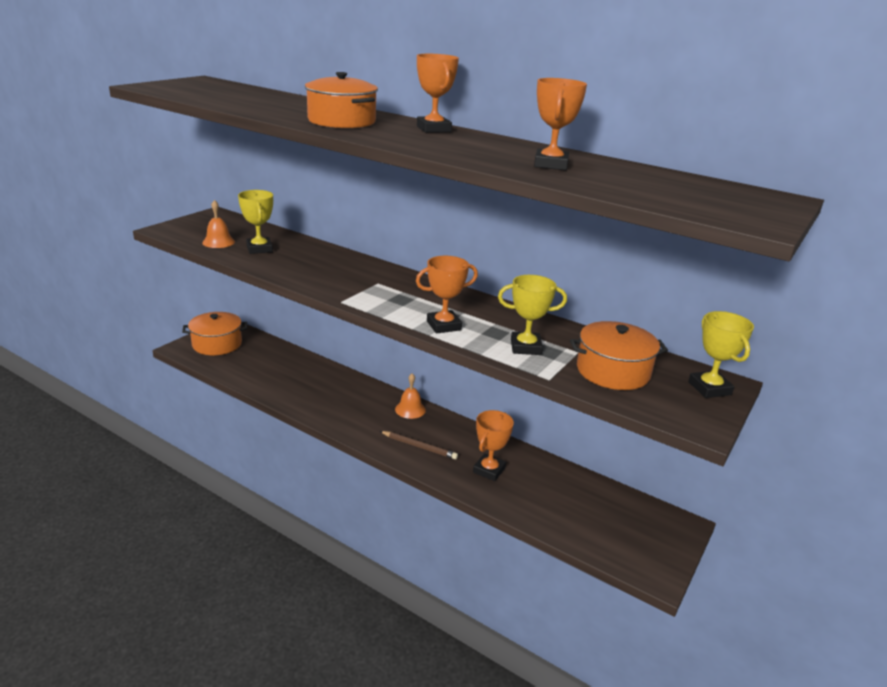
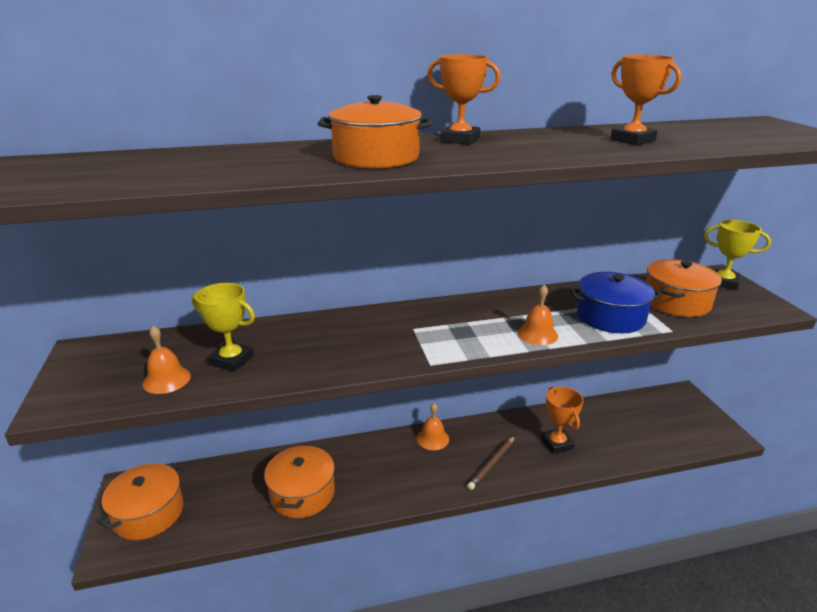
camera: 45 degrees left, 0 degrees up
(291, 383) = (302, 493): none -> orange pot
(419, 447) = (491, 464): brown pencil -> brown pencil turned 150 degrees clockwise
(443, 325) = (537, 334): orange trophy -> orange bell
(525, 347) = (610, 317): yellow trophy -> blue pot

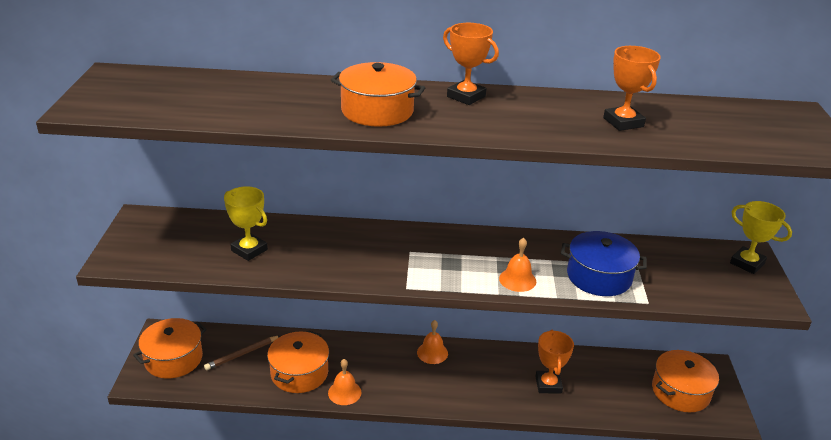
camera: 15 degrees right, 5 degrees up
(166, 379) = (195, 257): orange bell -> orange bell (344, 392)
(491, 464) = (476, 388): brown pencil -> brown pencil (241, 354)
(676, 302) = (677, 274): orange pot -> orange pot (680, 391)

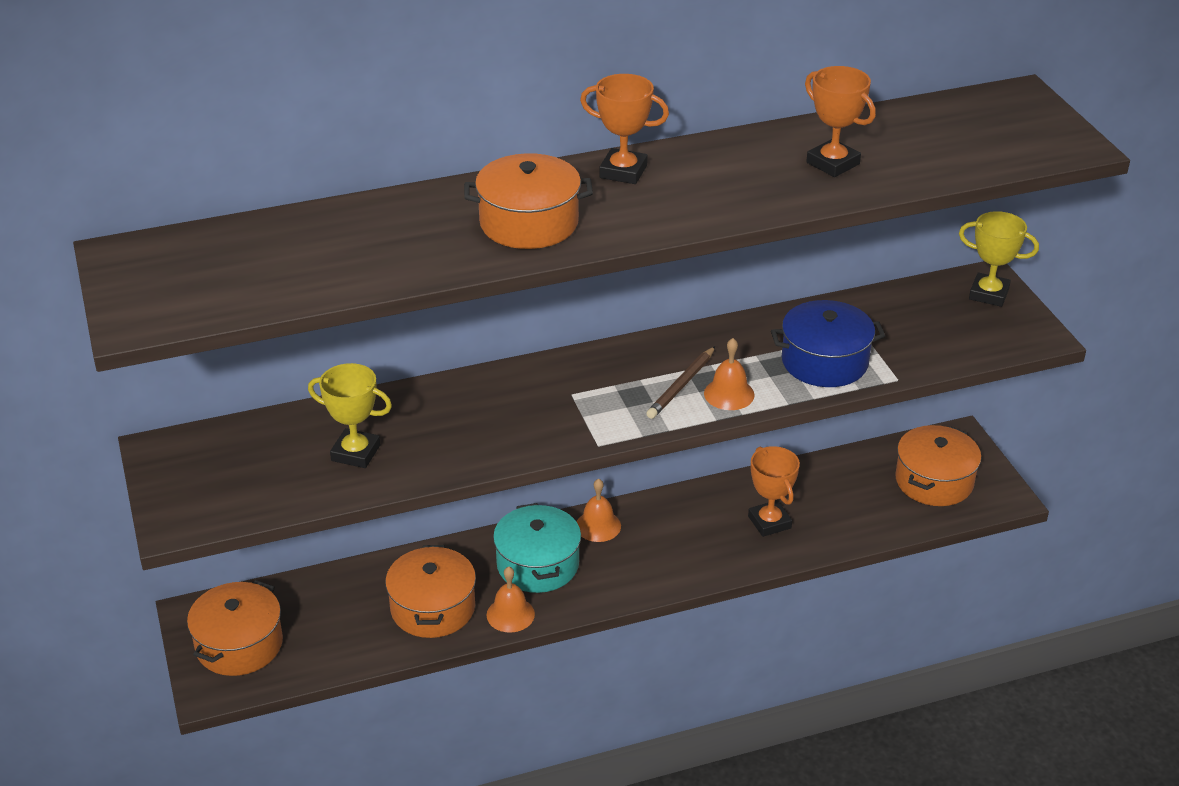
camera: 20 degrees left, 5 degrees up
(241, 354) = (334, 608): brown pencil -> brown pencil (681, 385)
(380, 365) = (538, 564): none -> turquoise pot

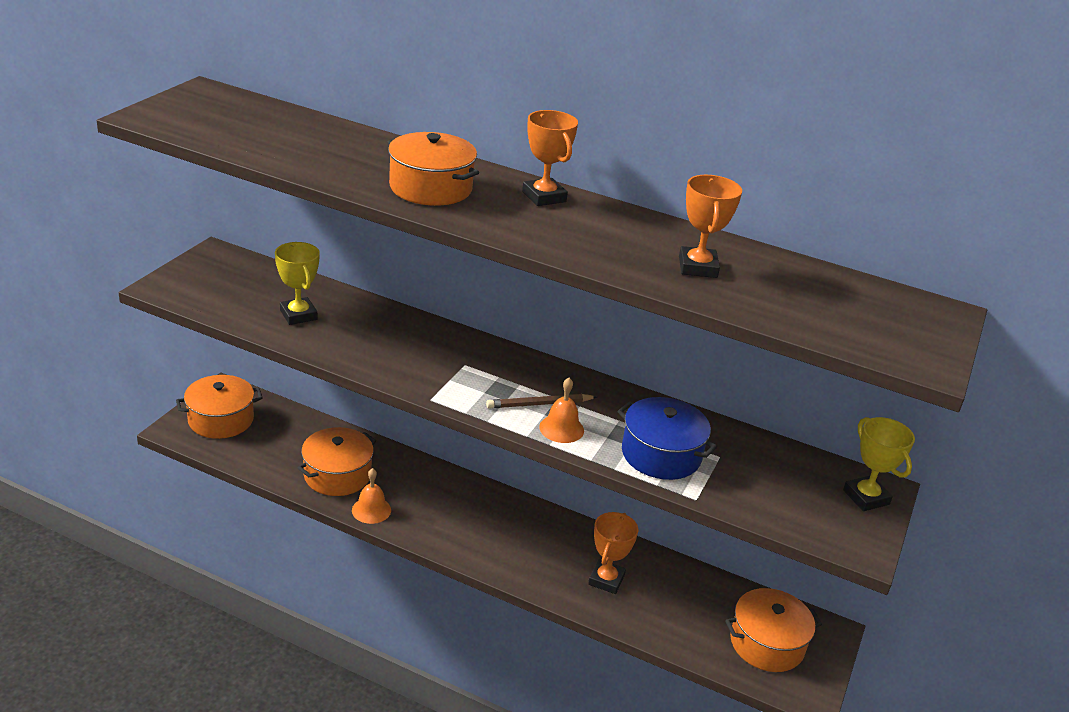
camera: 40 degrees right, 5 degrees down
(538, 564) = (428, 496): turquoise pot -> none
(598, 526) = (495, 502): orange bell -> none

